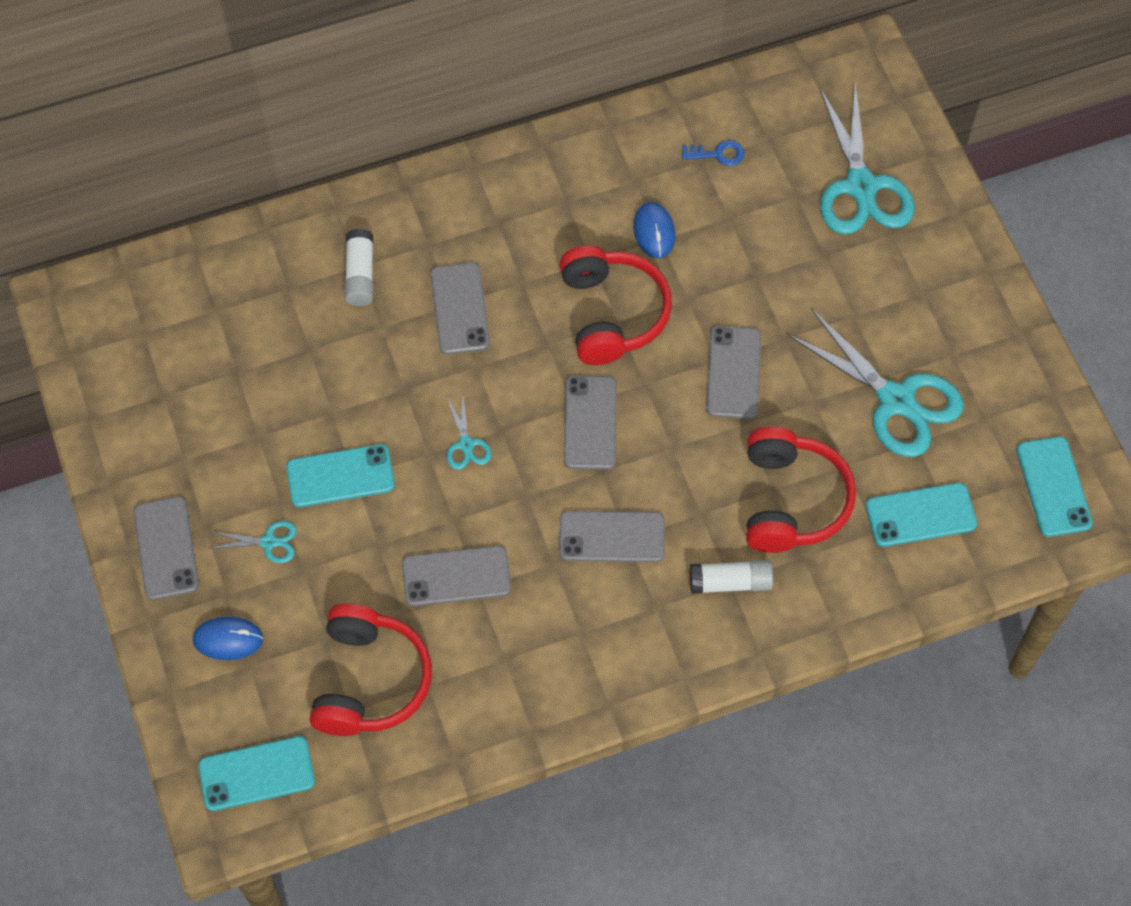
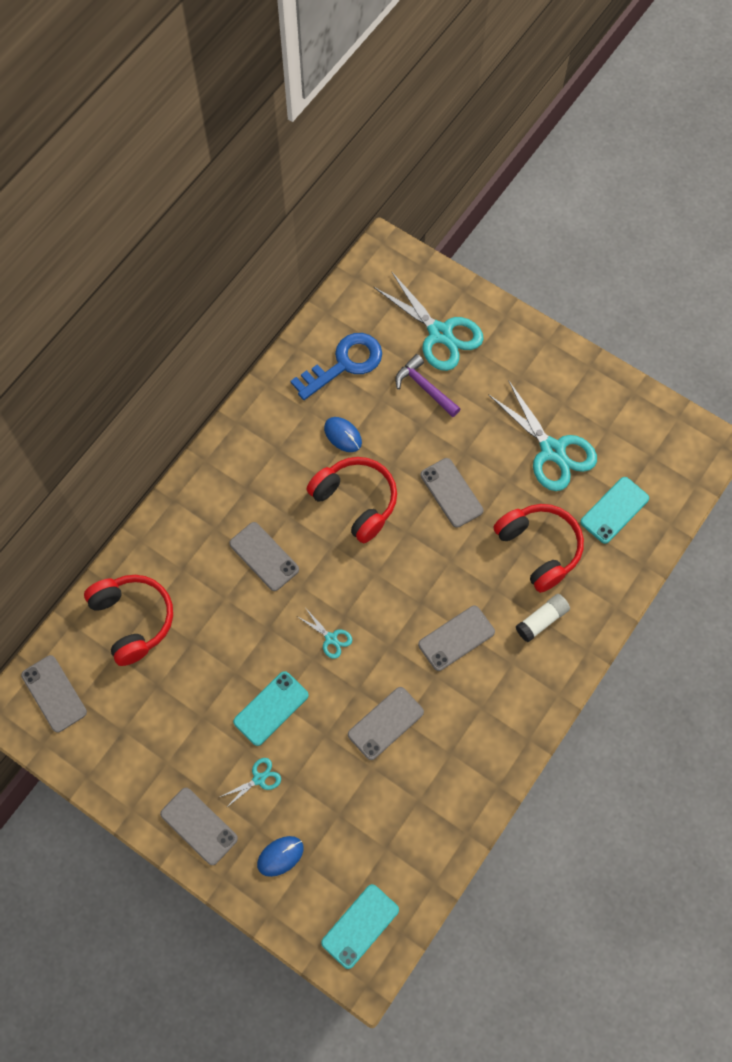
camera: 35 degrees left, 5 degrees up
(360, 275) = (187, 574): white glue stick -> none
(370, 680) = (383, 822): red headphones -> red headphones (133, 620)
(590, 423) = (393, 577): grey phone -> grey phone (54, 693)
(718, 154) = (344, 364): blue key -> blue key, size x2.23
(794, 236) = (425, 387): none -> purple hammer
(896, 400) = (552, 450): turquoise scissors -> turquoise scissors turned 45 degrees clockwise
(1053, 486) = (671, 446): turquoise phone -> none

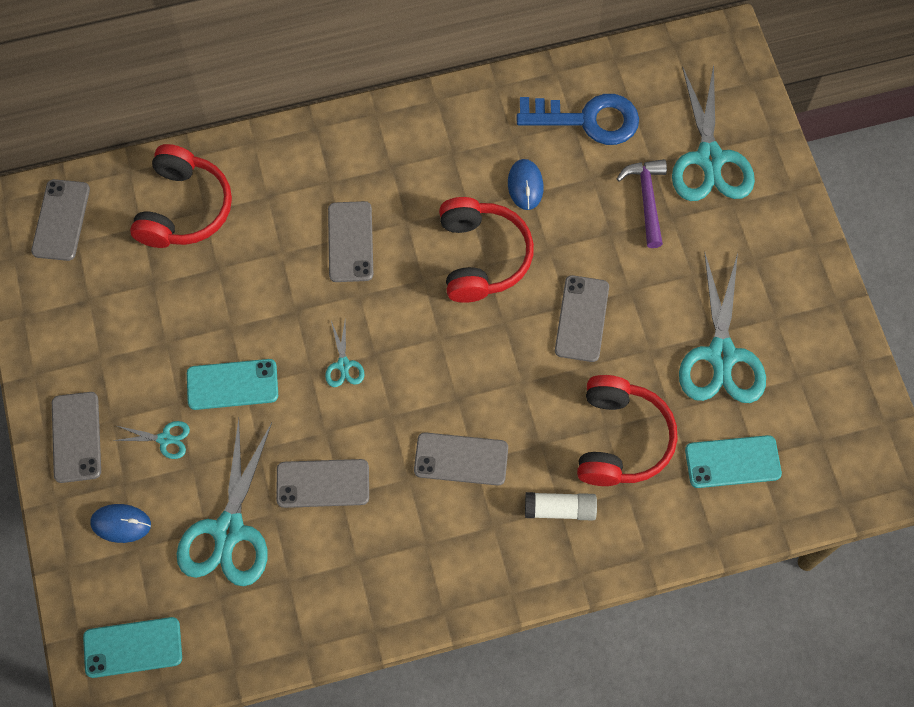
camera: 40 degrees right, 0 degrees up
(353, 802) = (229, 530): none -> turquoise scissors

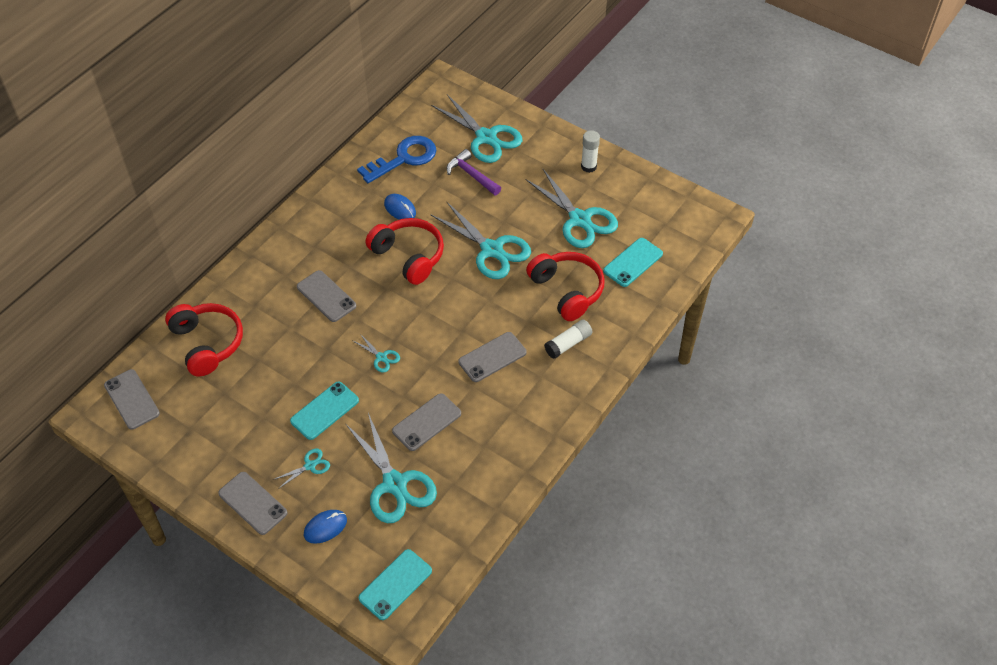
camera: 40 degrees left, 15 degrees down
(582, 318) = (492, 250): grey phone -> turquoise scissors
(799, 289) = (588, 166): none -> white glue stick

